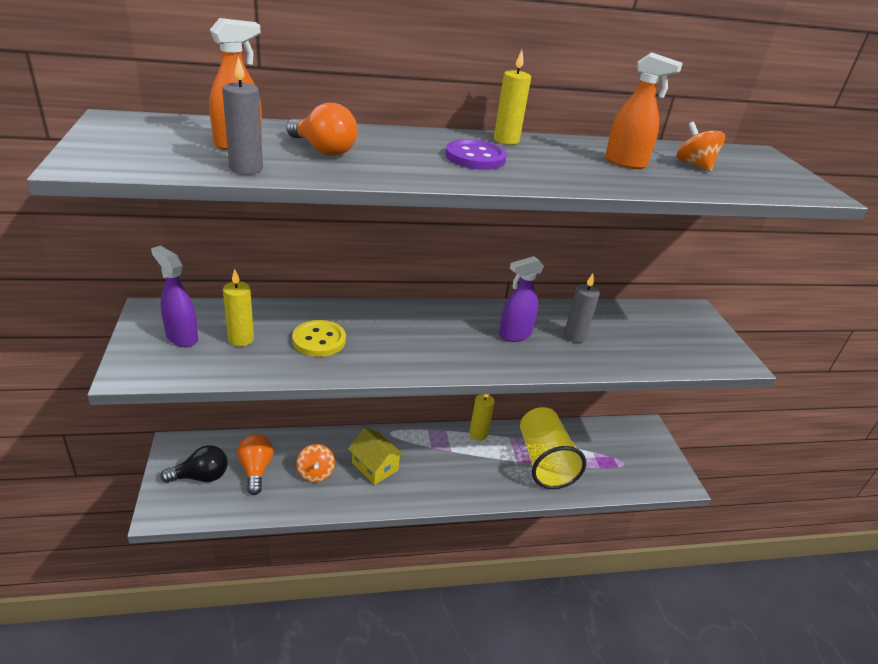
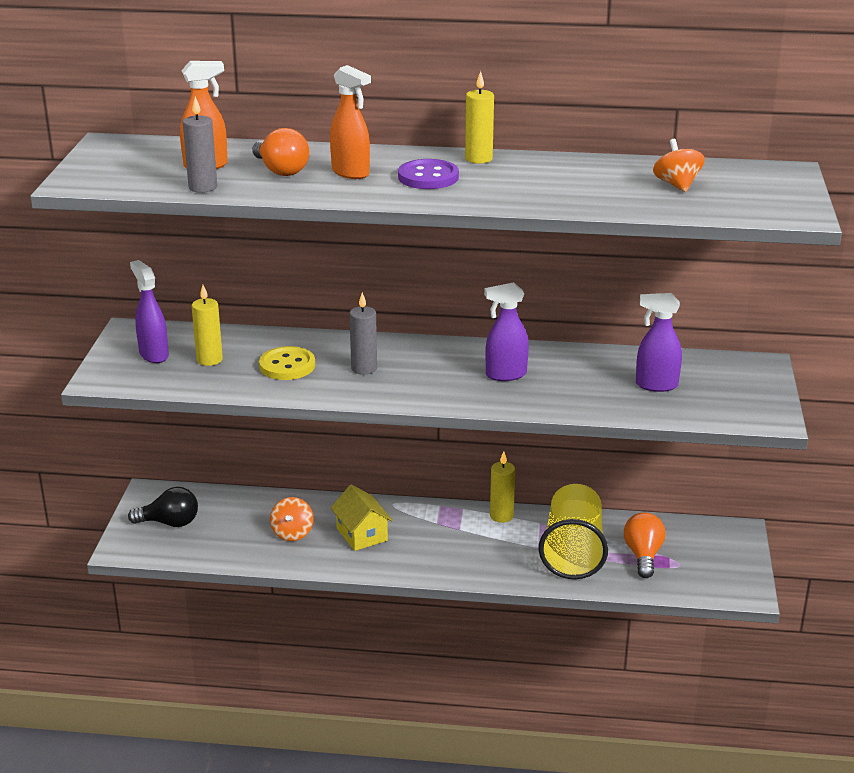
camera: 20 degrees right, 5 degrees down
(256, 469) = (228, 523): orange light bulb -> orange light bulb (643, 555)
(574, 336) = (577, 381): grey candle -> grey candle (364, 368)
(625, 163) = (593, 183): orange spray bottle -> orange spray bottle (351, 173)
(635, 336) = (656, 385): none -> purple spray bottle

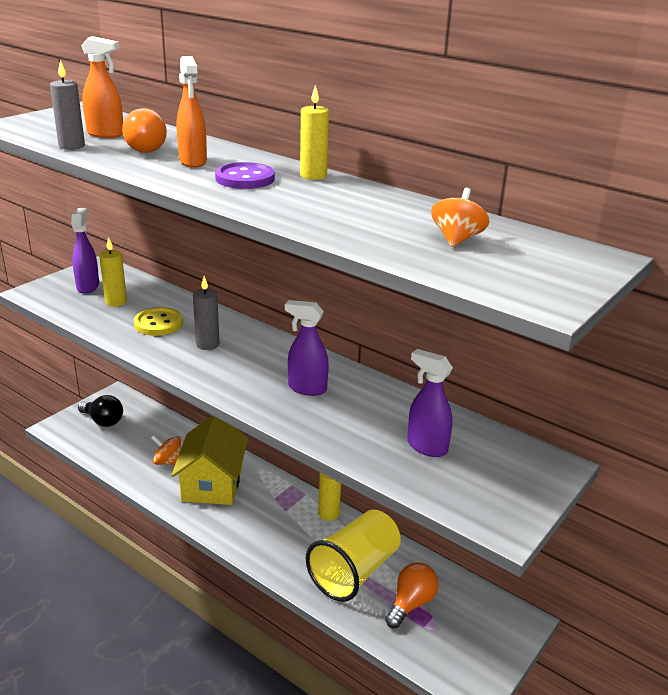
camera: 30 degrees right, 0 degrees up
(292, 533) = (168, 462): orange spinning top -> orange spinning top turned 75 degrees clockwise
(361, 534) = (212, 483): yellow house -> yellow house, size x1.61

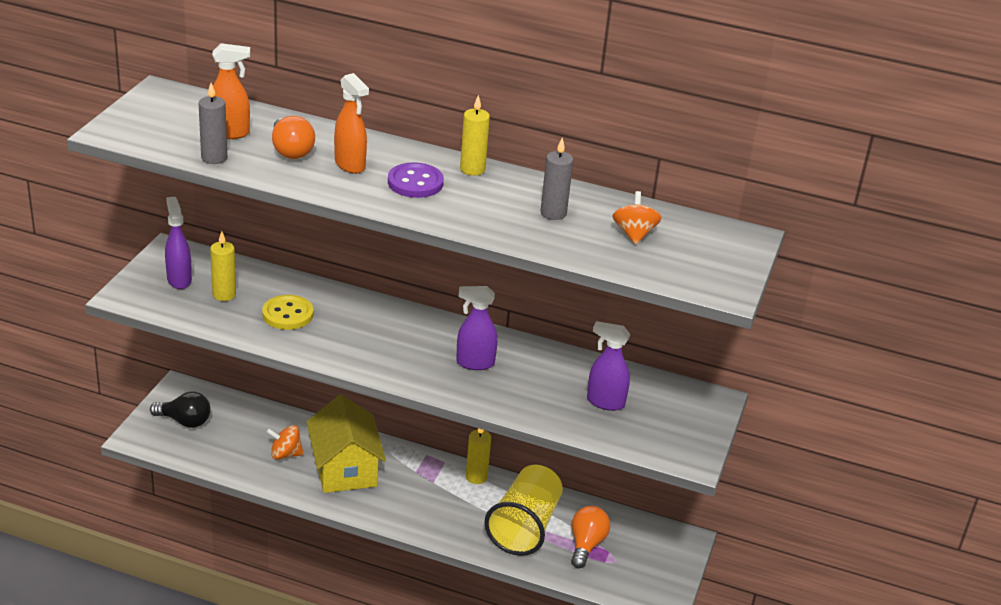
camera: 20 degrees left, 5 degrees up
(207, 344) = (353, 331): grey candle -> grey candle (553, 213)

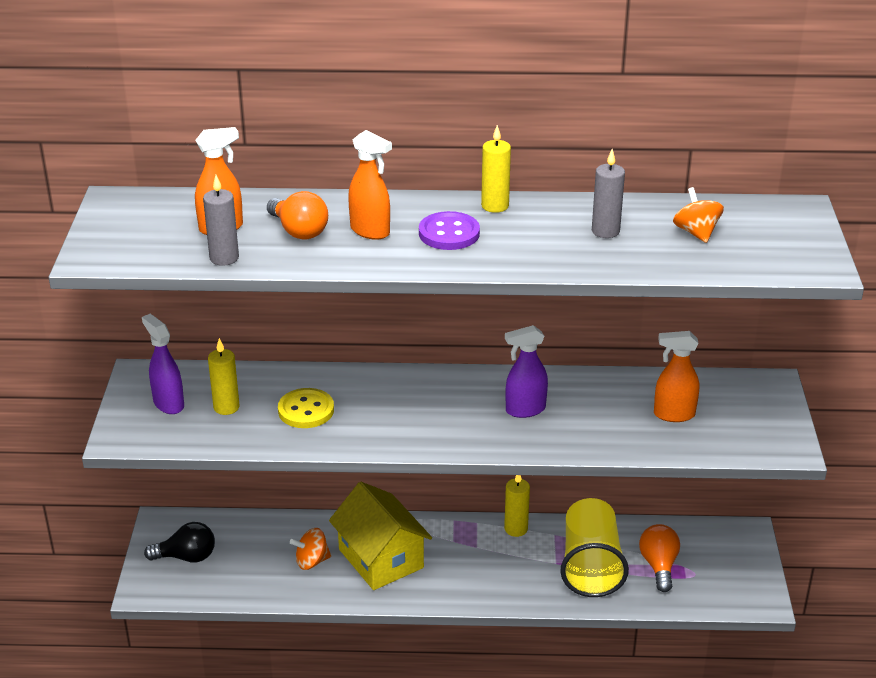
camera: 15 degrees left, 0 degrees up
(605, 402) = (673, 414): purple spray bottle -> orange spray bottle

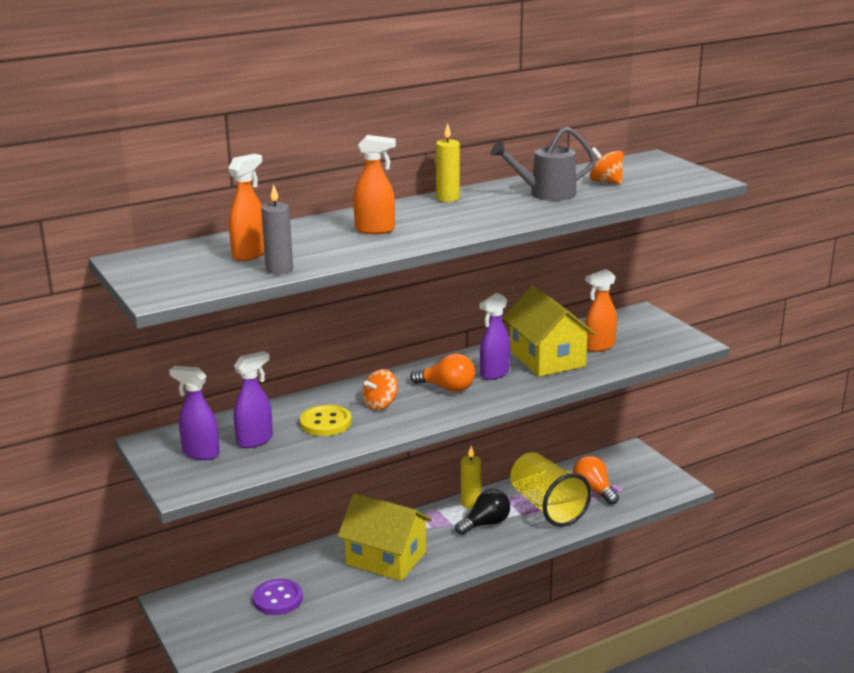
camera: 30 degrees left, 10 degrees down
(186, 557) = (218, 616): black light bulb -> black light bulb (486, 524)
(226, 407) = (255, 440): yellow candle -> purple spray bottle
(299, 231) = (318, 242): orange light bulb -> orange light bulb (447, 388)
(311, 561) = (331, 580): orange spinning top -> orange spinning top (380, 404)
(449, 233) = (437, 218): purple button -> purple button (277, 599)
(599, 410) = (547, 359): none -> yellow house
(605, 231) = (545, 194): grey candle -> grey watering can

